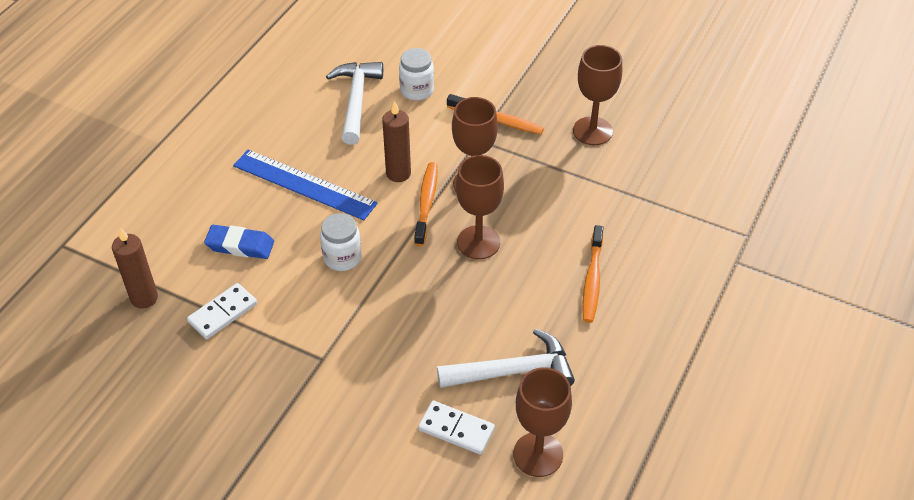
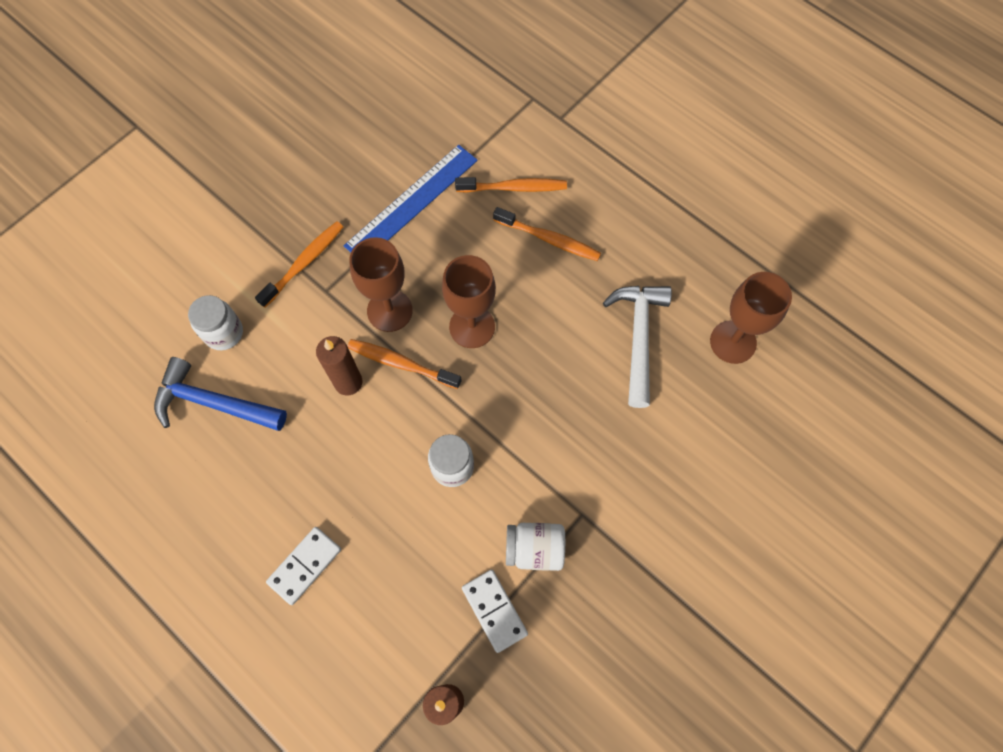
camera: 75 degrees left, 20 degrees up
(240, 245) = (400, 576): blue eraser -> none
(281, 330) = (534, 549): none -> white jar
(304, 184) = (329, 487): blue ruler -> blue ruler (412, 202)
(356, 101) = (214, 403): white hammer -> blue hammer
(456, 429) = (693, 405): white domino -> white domino (305, 566)
(592, 131) = (354, 179): brown goblet -> none
(636, 242) = (513, 188): none -> orange toothbrush

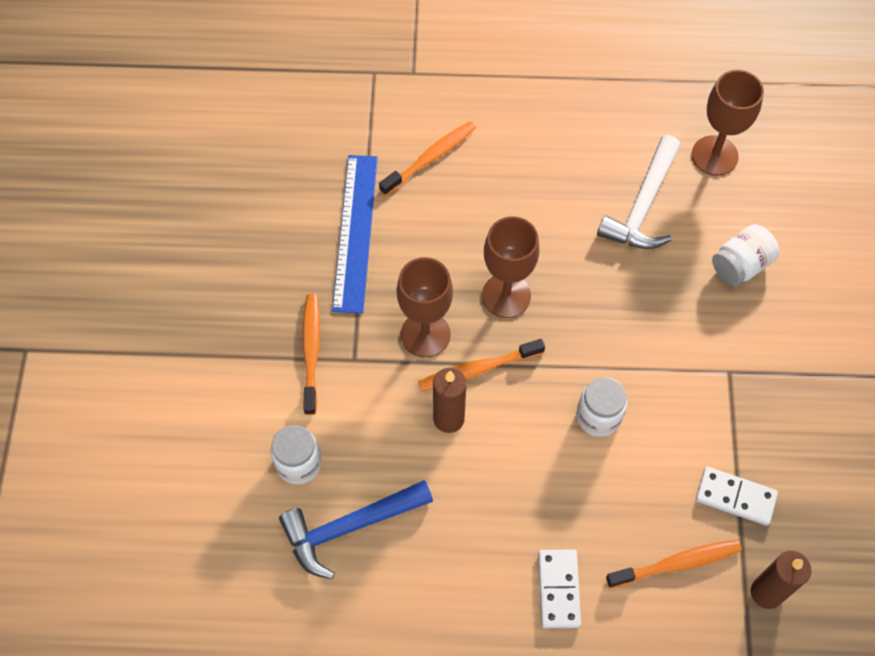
camera: 40 degrees left, 5 degrees down
(534, 549) = (720, 427): white jar -> white jar (740, 265)
(548, 239) = (499, 179): orange toothbrush -> orange toothbrush (676, 564)
(638, 338) = (643, 205): white hammer -> white hammer turned 120 degrees counterclockwise

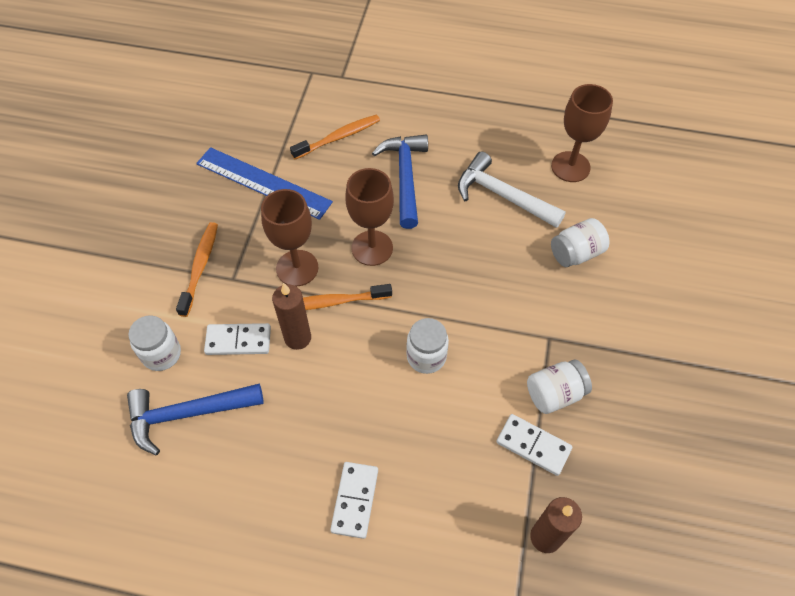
camera: 10 degrees right, 5 degrees down
(355, 232) = (263, 183): blue ruler -> blue ruler turned 75 degrees counterclockwise
(382, 433) = (238, 340): none -> white domino
(523, 199) = (405, 178): none -> blue hammer
(643, 205) = (503, 196): white hammer -> white hammer turned 90 degrees clockwise
(676, 564) = (466, 496): orange toothbrush -> none
(747, 435) = (554, 394): none -> white jar

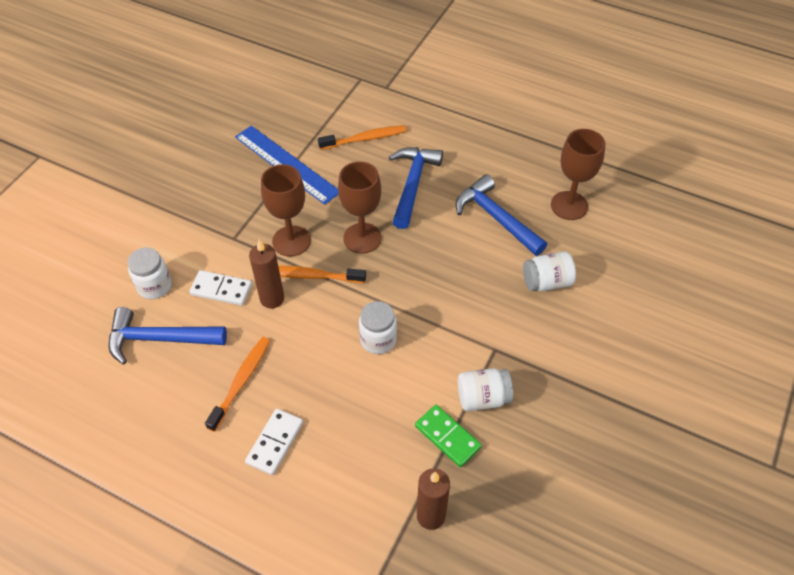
camera: 15 degrees right, 5 degrees down
(200, 267) = (209, 223): orange toothbrush -> orange toothbrush (241, 382)
(503, 196) = (496, 218): white hammer -> blue hammer
(533, 445) = (447, 437): white domino -> green domino

